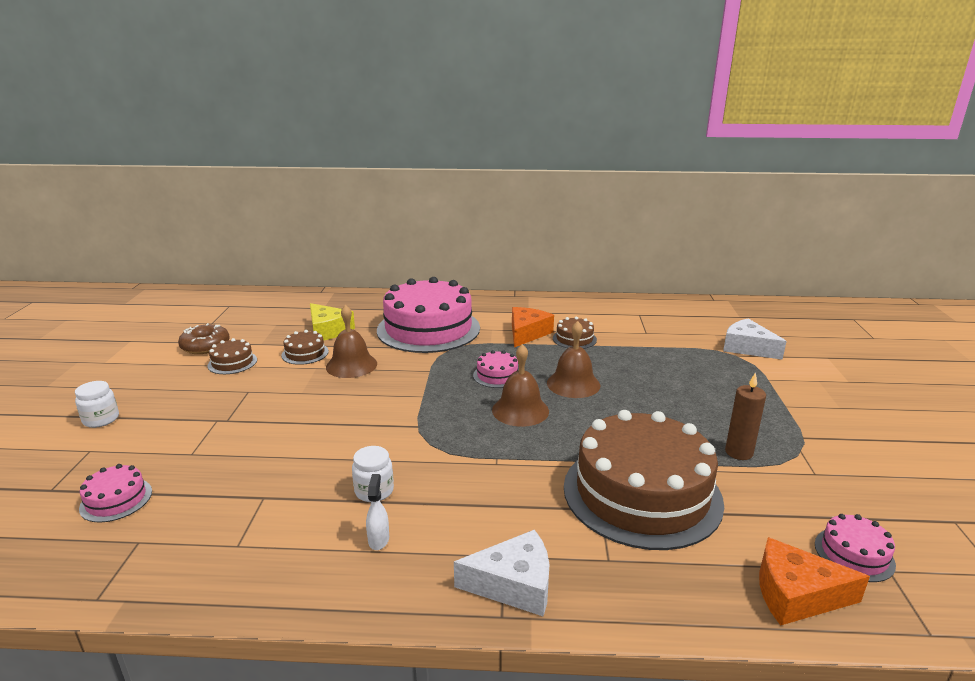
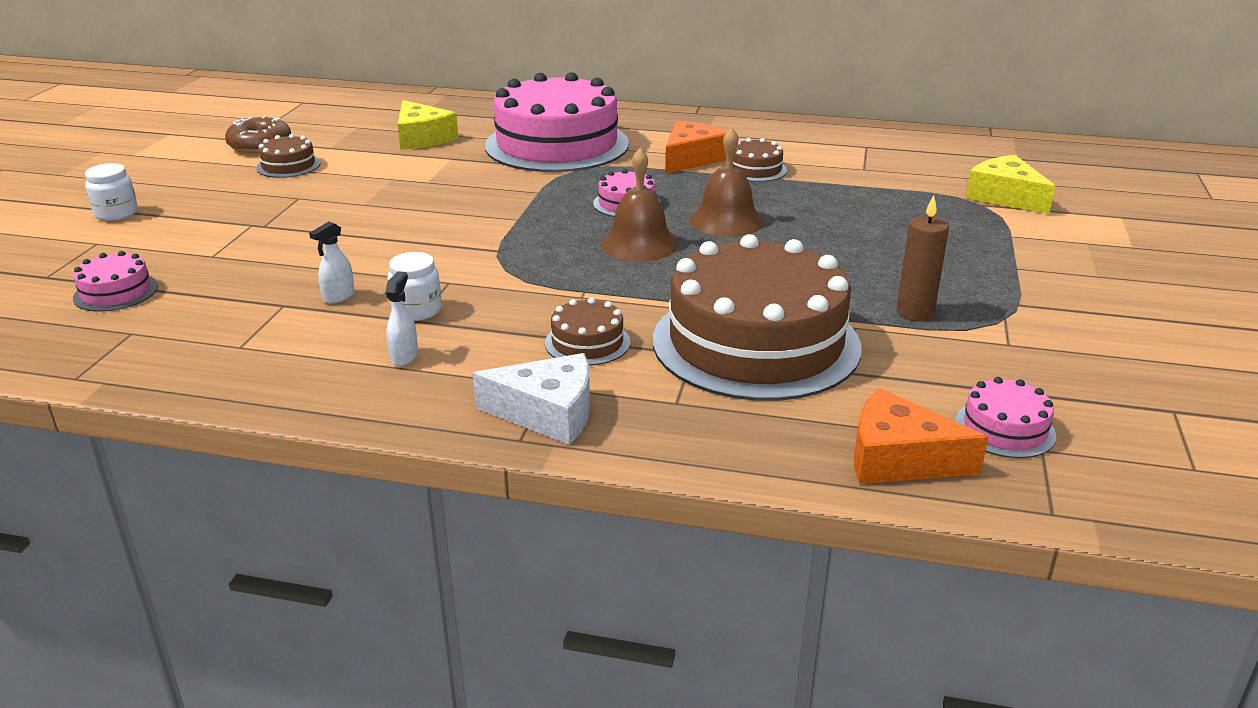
camera: 10 degrees right, 5 degrees up
(305, 353) = (383, 162): brown cake -> brown cake (587, 342)
(306, 484) = (338, 297): none -> white spray bottle
(351, 365) = (438, 179): brown bell -> none
(747, 348) = (1005, 197): white cheese -> yellow cheese

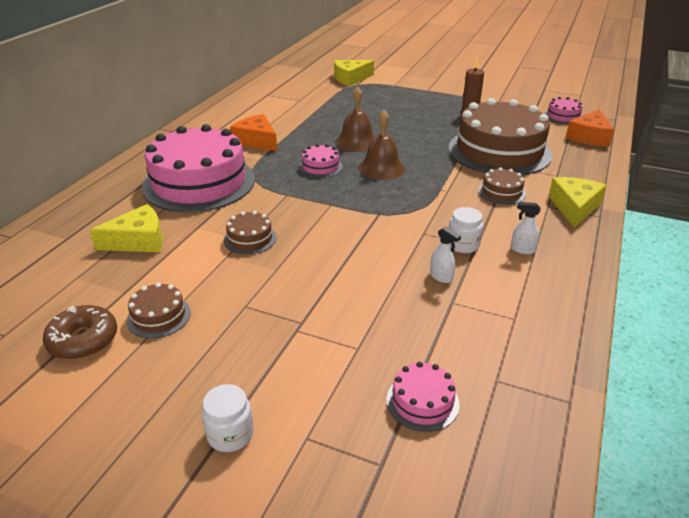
camera: 80 degrees left, 5 degrees up
(548, 413) = (574, 207): white cheese -> yellow cheese
(755, 169) = (285, 125): brown cake -> brown cake (250, 239)

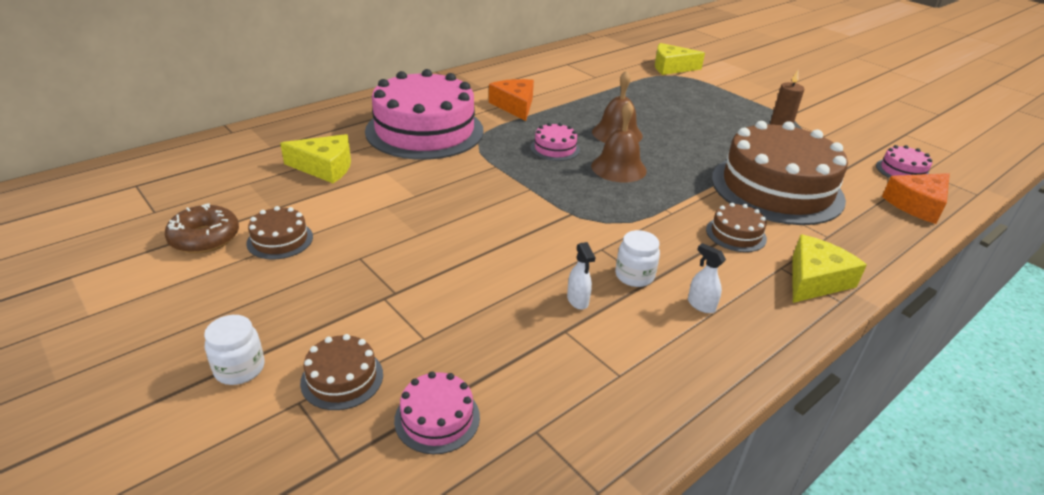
camera: 25 degrees right, 0 degrees up
(250, 239) = (422, 197): brown cake -> brown cake (342, 378)

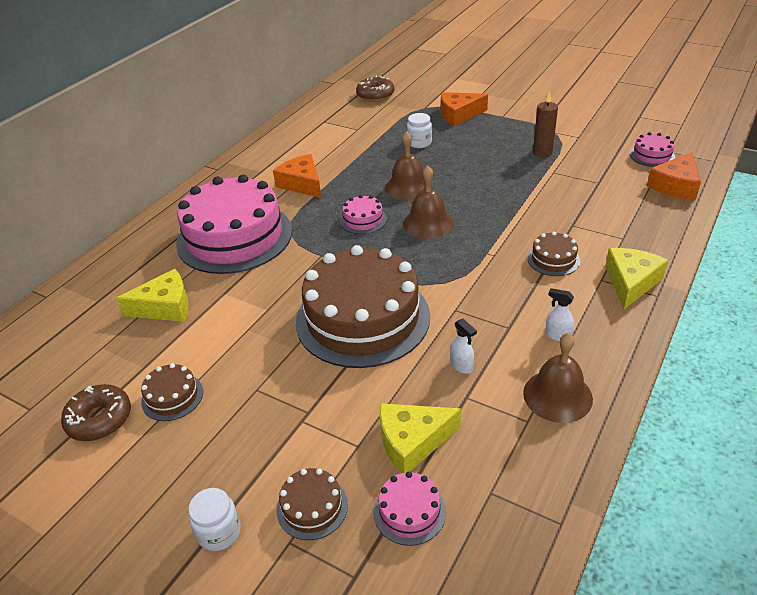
camera: 15 degrees left, 5 degrees up
(630, 55) = (375, 95): none -> brown donut
(634, 276) = (494, 327): white jar -> white jar (419, 143)
(668, 362) = (557, 395): none -> brown bell
(671, 67) = (419, 99): yellow cheese -> yellow cheese (412, 441)
(704, 88) = (459, 115): none -> orange cheese
(776, 188) = (564, 203): brown cake -> brown cake (362, 318)

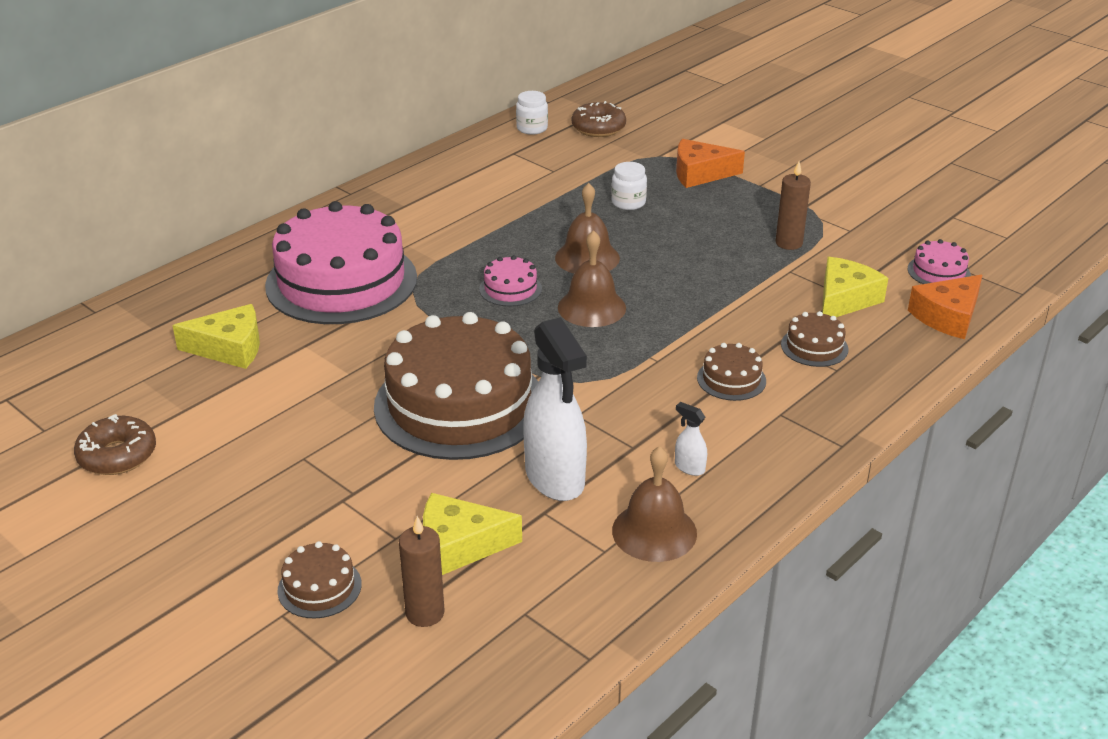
camera: 10 degrees right, 5 degrees down
(172, 397) = (205, 447): brown cake -> brown cake (814, 347)
(219, 532) = (210, 590): white jar -> white jar (532, 128)
(302, 184) = (451, 230): orange cheese -> none
(409, 512) = (425, 613): pink cake -> brown candle
(461, 366) = (555, 478): white spray bottle -> white spray bottle, size x2.43
(631, 282) = (816, 424): yellow cheese -> yellow cheese (844, 299)

